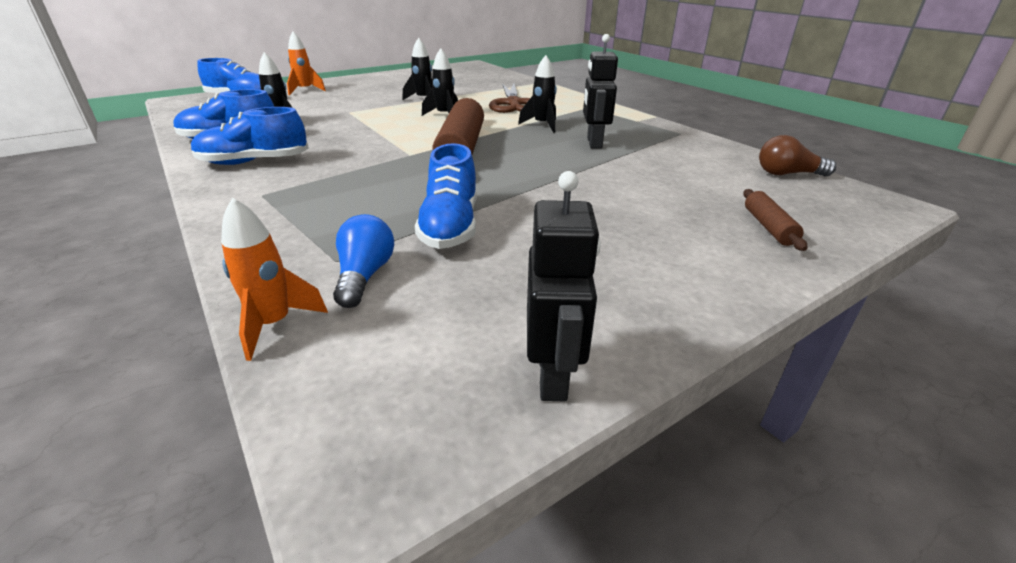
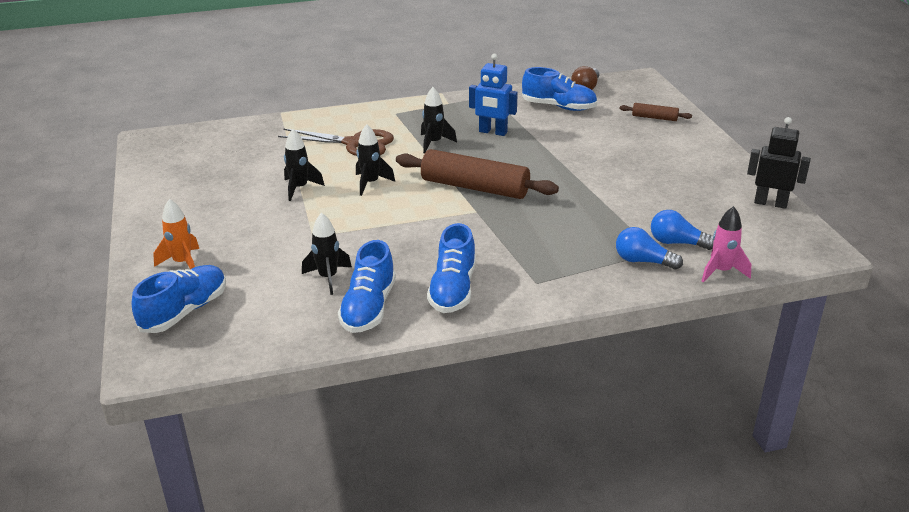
camera: 70 degrees left, 0 degrees up
(274, 325) = (721, 271): orange rocket -> pink rocket
(308, 252) = (643, 261): none -> blue light bulb
(450, 226) = (621, 209): blue shoe -> blue shoe (559, 107)
(594, 143) = (493, 132): black robot -> blue robot

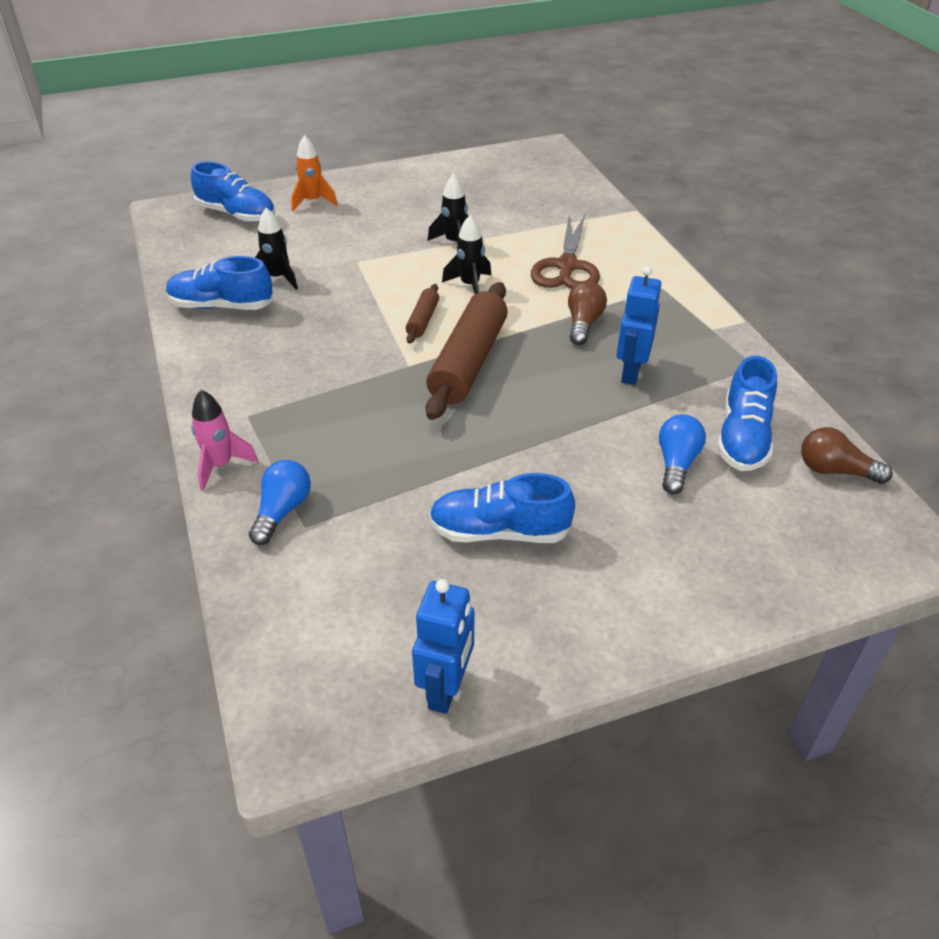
camera: 85 degrees right, 10 degrees up
(434, 143) = (583, 324): black rocket -> brown light bulb
(453, 289) = (244, 356): blue shoe -> blue shoe (499, 531)
(654, 117) = (745, 555): brown rolling pin -> brown rolling pin (423, 320)
(677, 243) = (325, 550): blue light bulb -> blue light bulb (676, 463)
(721, 271) = (246, 593): pink rocket -> pink rocket (221, 465)
(770, 203) = (446, 688): black robot -> blue robot

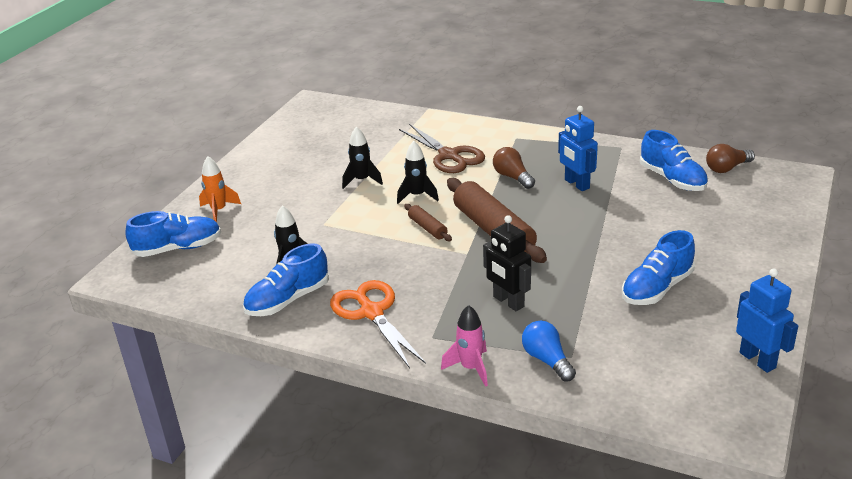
camera: 45 degrees left, 10 degrees down
(250, 360) = (371, 312): none -> orange scissors
(355, 434) = (508, 302): none -> black robot
(676, 463) = (668, 208): blue light bulb -> none

